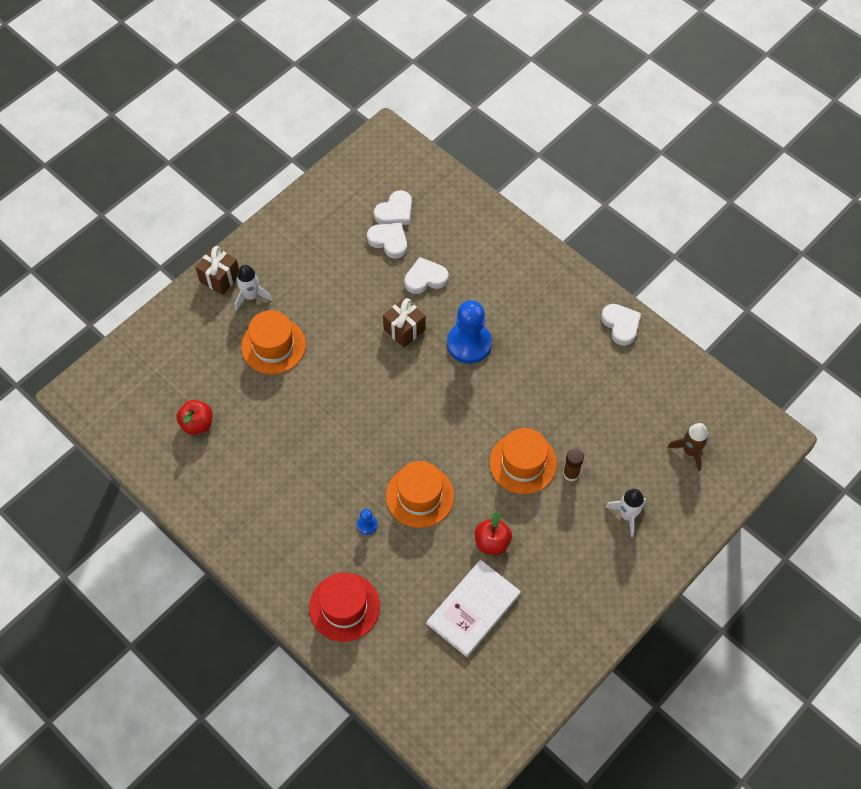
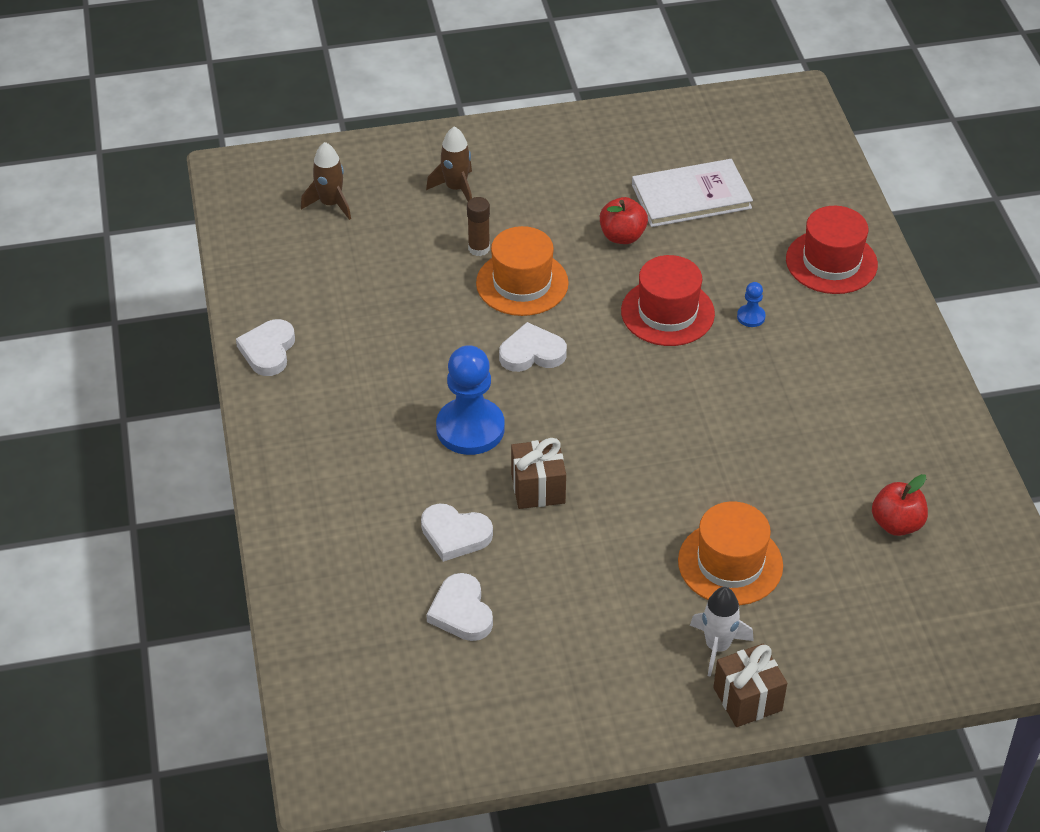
camera: 145 degrees left, 15 degrees down
(395, 212) = (417, 648): white heart -> white heart (532, 353)
(420, 496) = (667, 312): orange hat -> red hat
(627, 515) = (456, 188): white rocket -> brown rocket

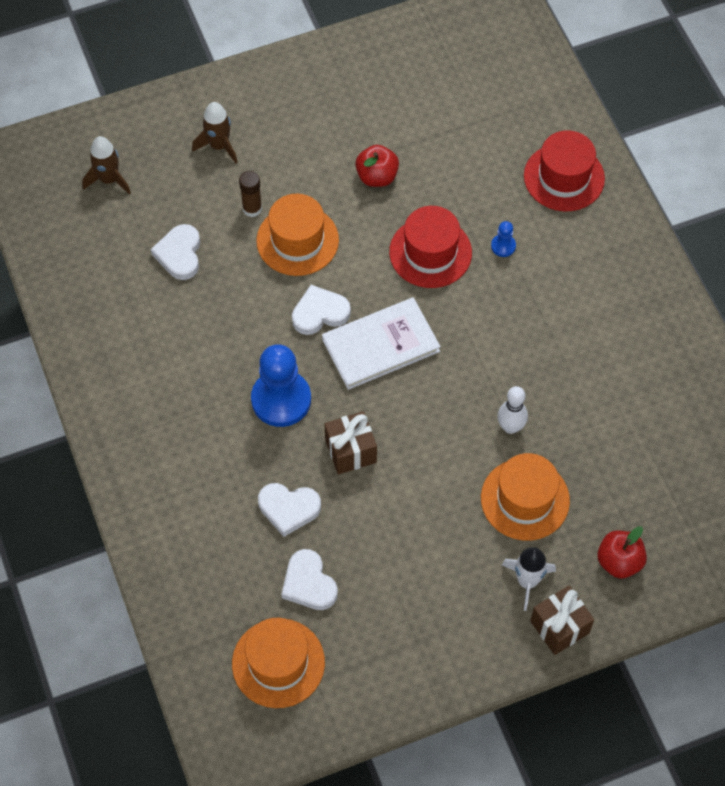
camera: 10 degrees left, 15 degrees up
(268, 350) = (87, 346): white heart -> white heart (179, 254)
(408, 687) = (278, 663): none -> orange hat
(691, 196) = (430, 124): white book -> white book (380, 345)
(726, 490) = (510, 427): none -> white bowling pin
(896, 524) = (657, 438): red apple -> red apple (619, 561)

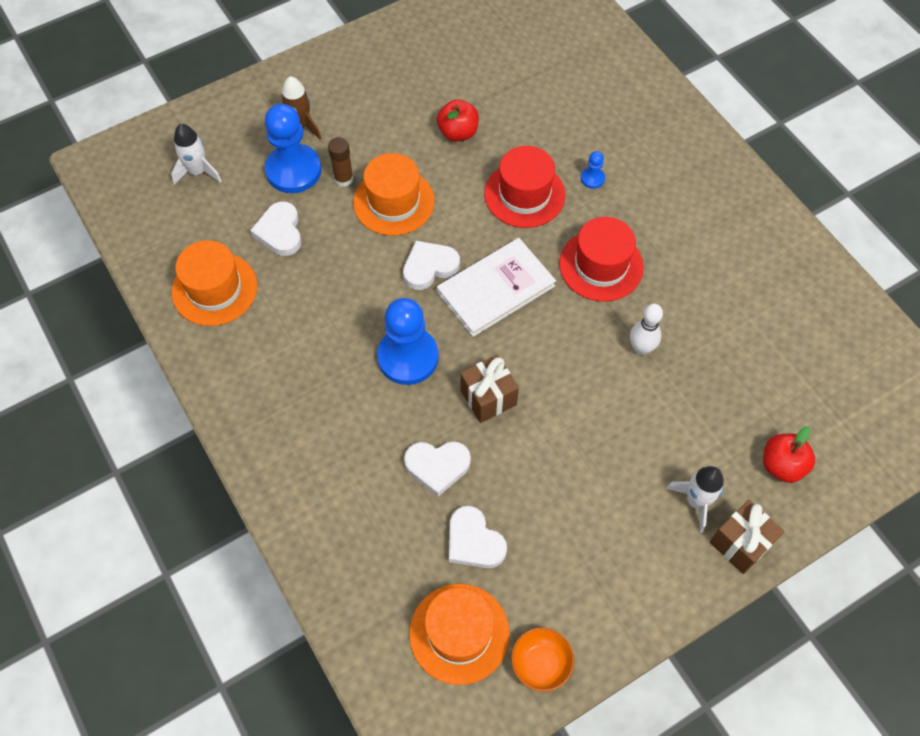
camera: 10 degrees left, 0 degrees up
(109, 179) = (198, 172): brown rocket -> white rocket
(204, 192) = (293, 170): none -> blue pawn
(347, 702) = (540, 663): none -> orange bowl
(525, 499) = (673, 418): orange hat -> orange hat (214, 289)
(564, 177) = (634, 109): red hat -> red hat (601, 265)

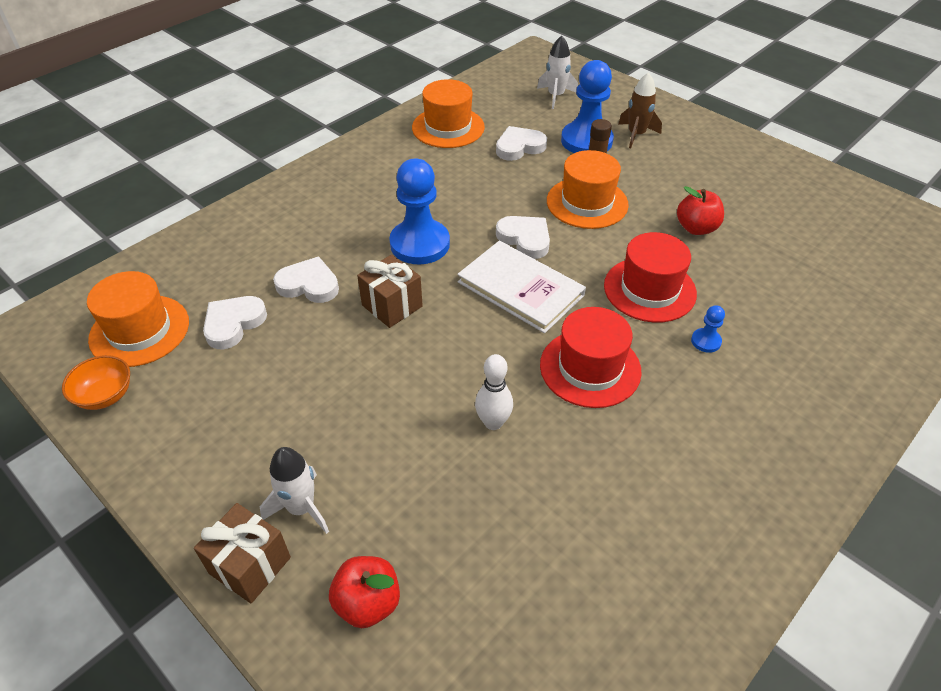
camera: 75 degrees right, 15 degrees down
(437, 466) = (309, 285): white heart -> white heart turned 120 degrees clockwise

